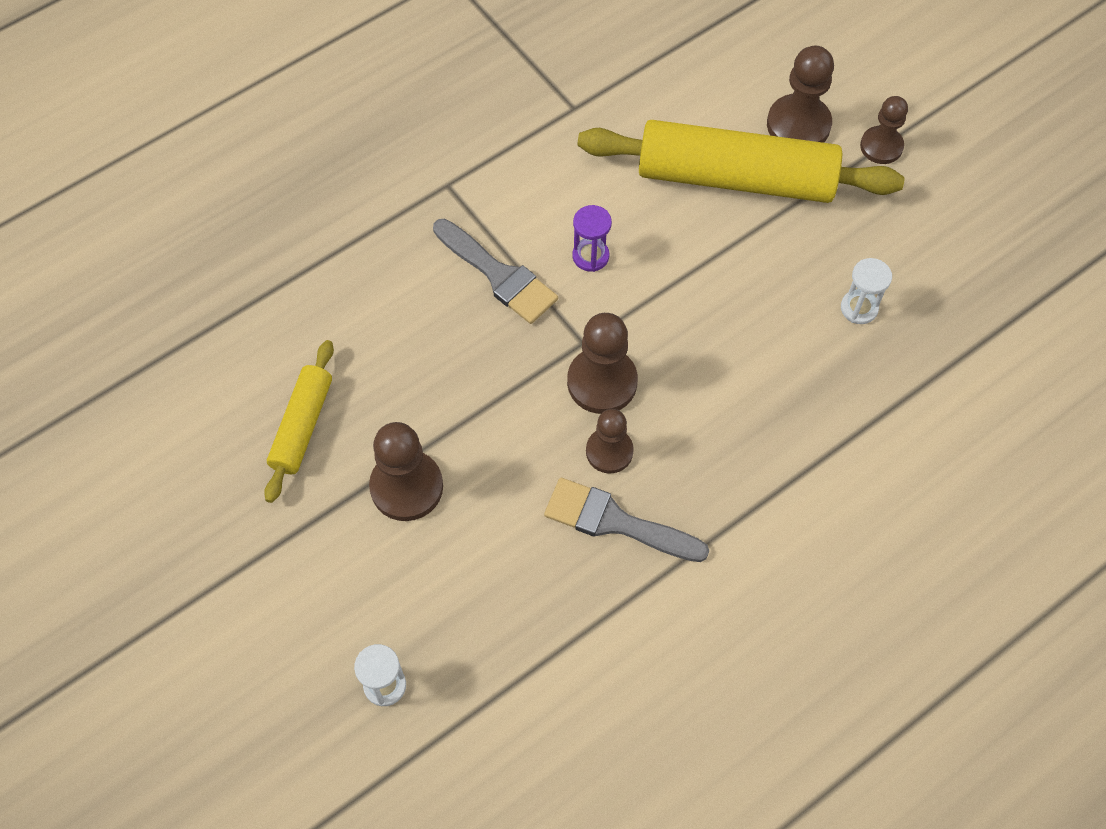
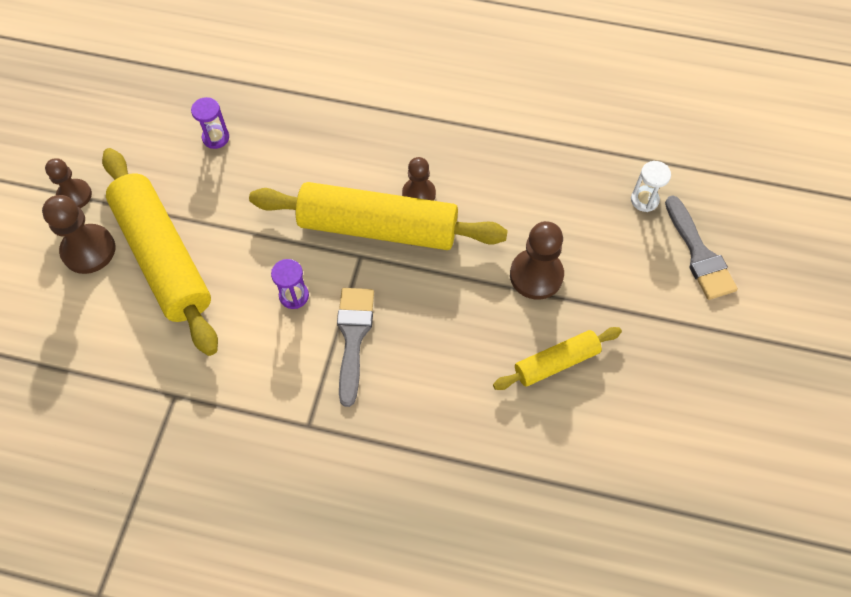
camera: 130 degrees left, 0 degrees up
(602, 382) = (378, 227): brown pawn -> yellow rolling pin
(615, 522) = (457, 163): grey brush -> grey brush (699, 254)
(859, 308) = (216, 138): white hourglass -> purple hourglass

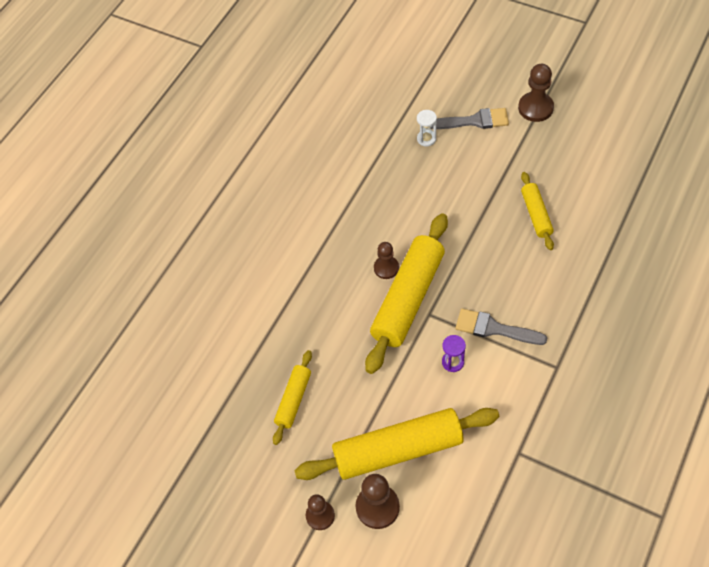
camera: 70 degrees left, 5 degrees down
(216, 138) = (293, 400): purple hourglass -> yellow rolling pin
(536, 275) = (469, 211): brown pawn -> brown pawn (535, 108)

